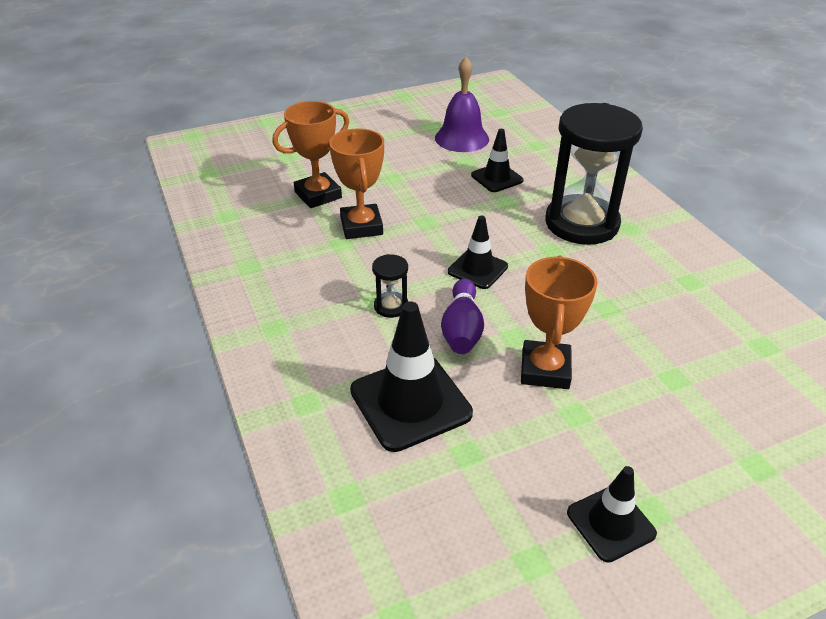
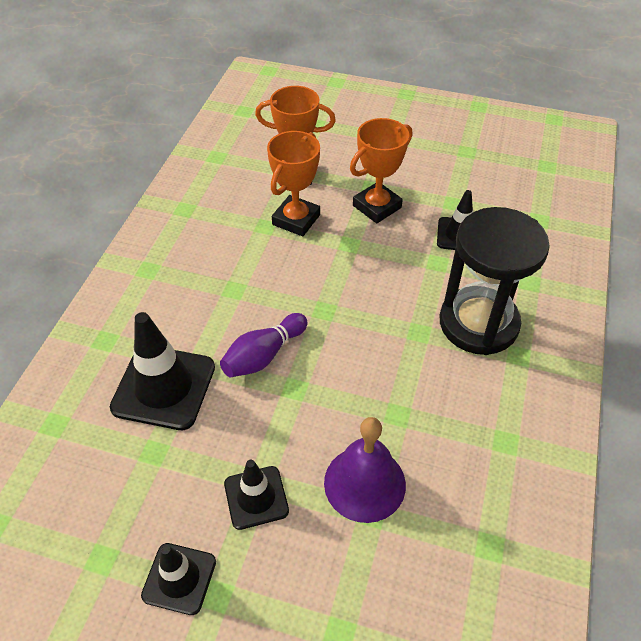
camera: 40 degrees right, 10 degrees up
(391, 306) = (238, 302): black hourglass -> none
(462, 138) = (477, 177): purple bell -> purple bell (364, 483)
(477, 269) = (337, 311): black traffic cone -> black traffic cone (256, 497)
(545, 370) = (282, 431): orange trophy -> orange trophy (377, 206)

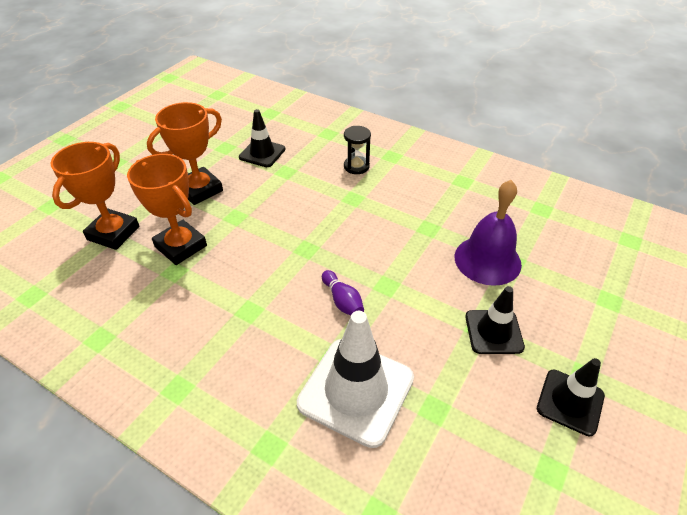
camera: 75 degrees left, 5 degrees down
(164, 387) = (356, 391): black traffic cone -> white traffic cone
(263, 355) = (342, 301): purple bowling pin -> purple bowling pin, size x0.66
(377, 206) = (200, 190): orange trophy -> orange trophy turned 75 degrees clockwise
(478, 323) = (356, 166): black hourglass -> black hourglass, size x0.41

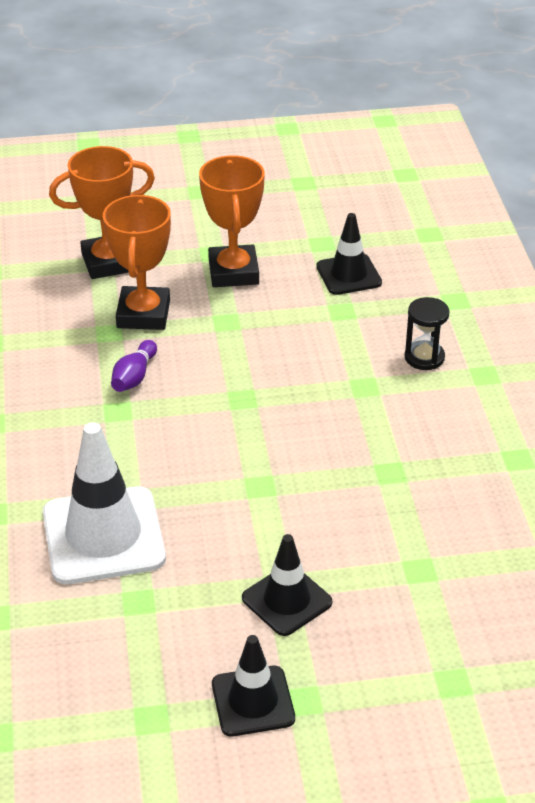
camera: 50 degrees right, 5 degrees down
(200, 190) = (233, 272): orange trophy -> orange trophy turned 75 degrees clockwise
(342, 301) = (201, 466): purple bowling pin -> purple bowling pin (134, 377)
(487, 260) = (395, 546): purple bell -> none

